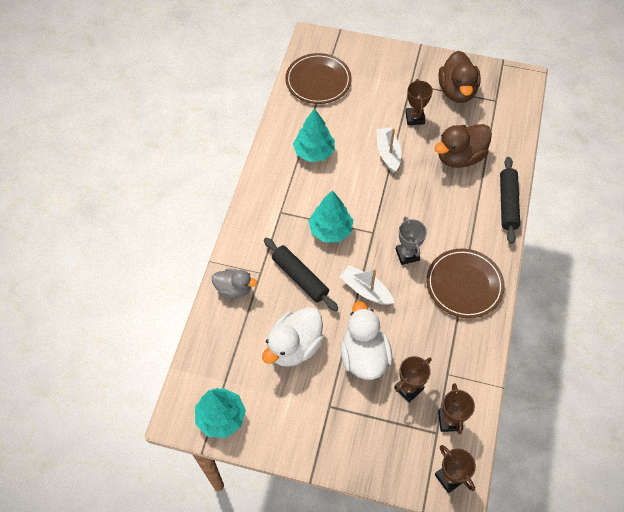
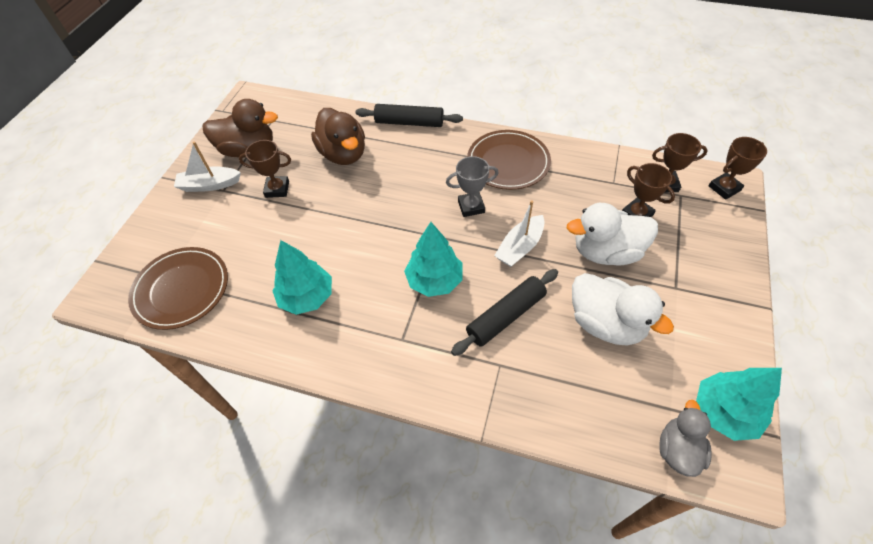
camera: 85 degrees left, 5 degrees down
(234, 289) = (528, 400): grey duck -> grey duck (678, 449)
(388, 153) = (325, 217): white boat -> white boat (210, 185)

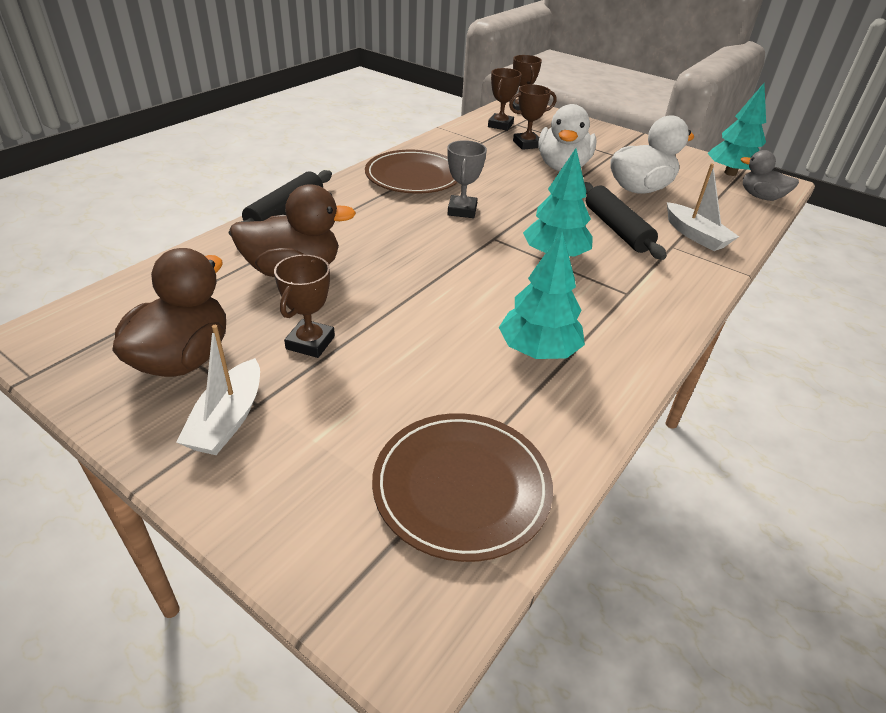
camera: 75 degrees left, 15 degrees down
(520, 247) = (534, 201): white boat -> white boat (695, 235)

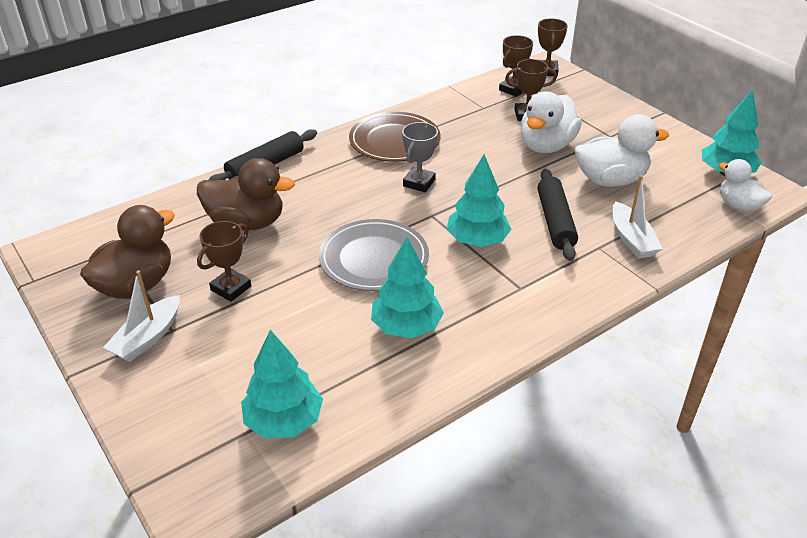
camera: 20 degrees right, 0 degrees up
(459, 287) = (374, 259): none -> grey plate
(461, 487) = (284, 421): brown plate -> turquoise tree
(761, 197) = (738, 205): grey duck -> white duck

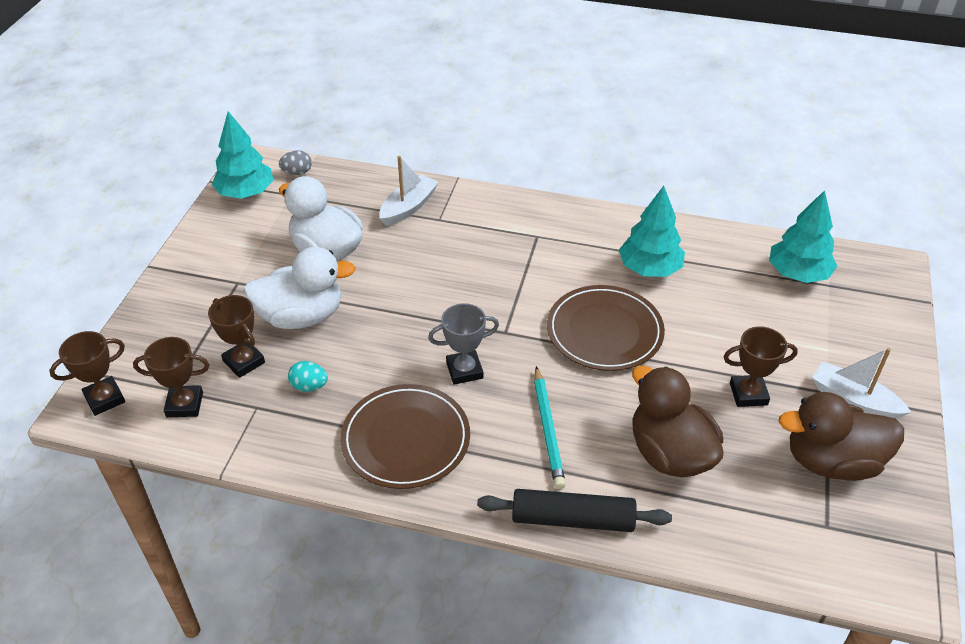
camera: 130 degrees left, 5 degrees up
(148, 337) = (854, 400): white boat -> white boat turned 135 degrees counterclockwise
(331, 189) = (548, 429): none -> turquoise pencil
(374, 259) = (604, 331): grey plate -> brown plate
(477, 240) = (507, 285): turquoise tree -> none
(478, 127) = (309, 386): none -> turquoise egg
(555, 221) = (429, 255): black rolling pin -> none
(738, 205) = (297, 172): white duck -> grey egg

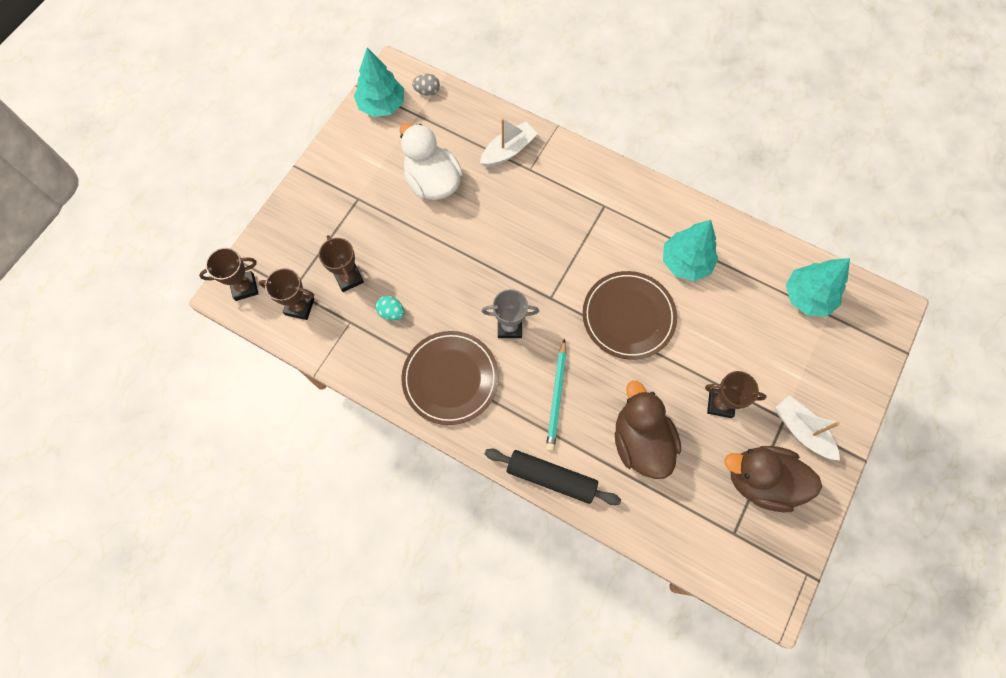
camera: 15 degrees right, 25 degrees up
(301, 316) = (399, 244): white duck -> none

